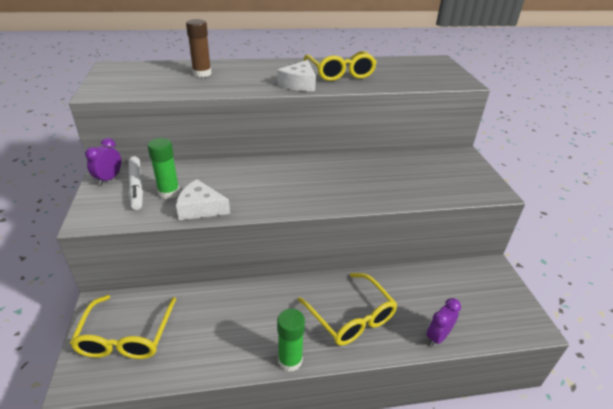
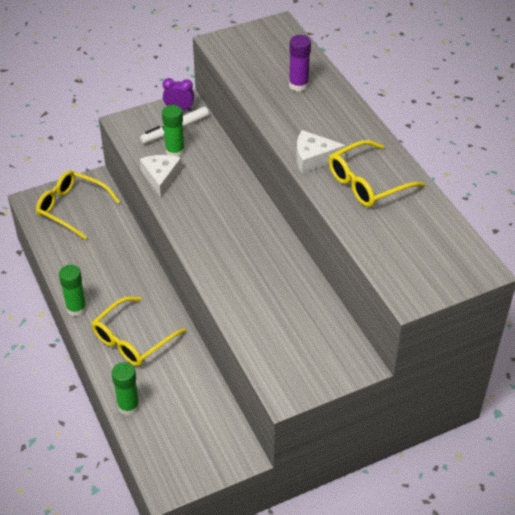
camera: 75 degrees right, 10 degrees up
(126, 336) = (72, 208): yellow glasses -> yellow glasses turned 45 degrees clockwise
(202, 73) = (298, 85): brown glue stick -> purple glue stick
(437, 337) = (128, 406): purple clock -> green glue stick

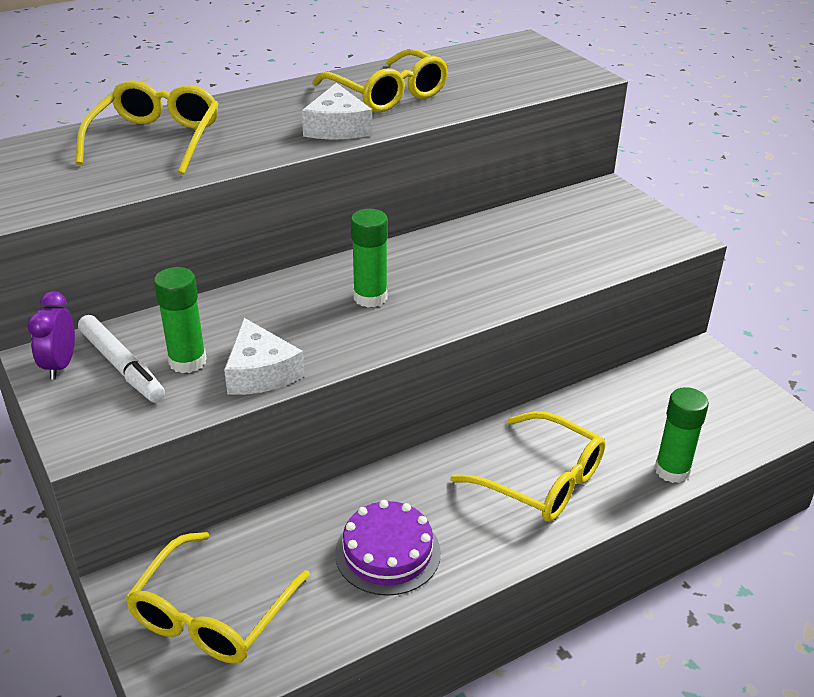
camera: 95 degrees left, 10 degrees down
(76, 308) = (488, 565): green glue stick -> green glue stick (370, 297)
(94, 269) = (387, 552): none -> purple cake
(161, 177) = (260, 372): white cheese -> white cheese turned 105 degrees counterclockwise
(298, 85) = (156, 140): purple glue stick -> yellow glasses

